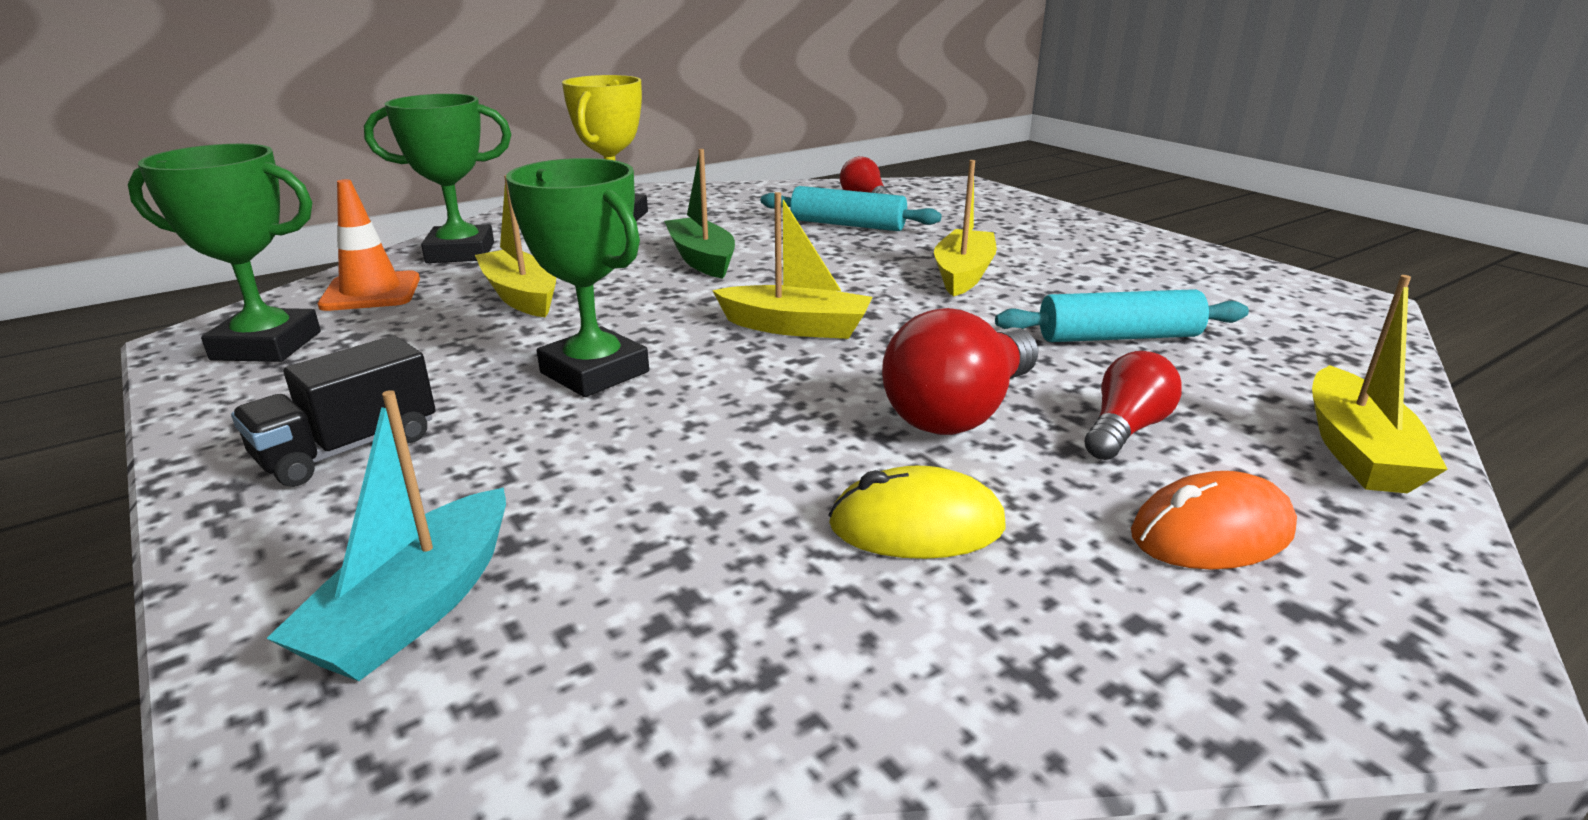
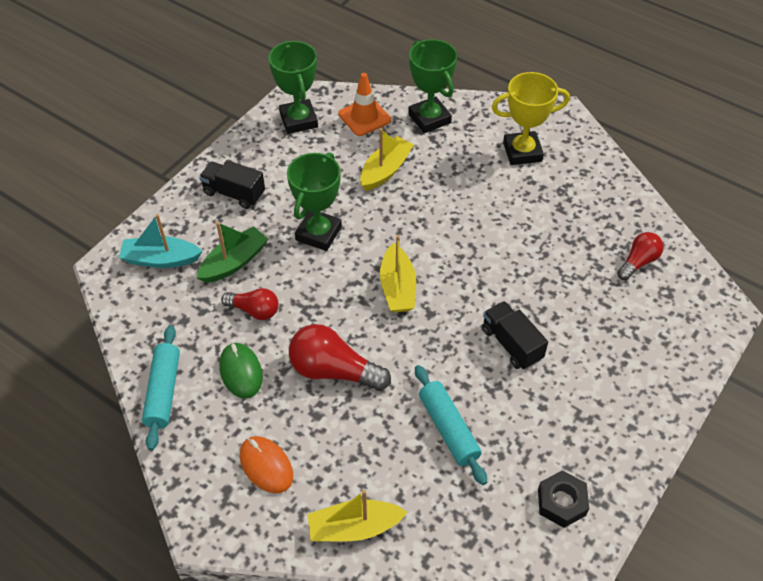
camera: 70 degrees right, 25 degrees up
(701, 259) = (472, 218): green boat -> green boat (234, 262)
(847, 225) = (575, 266): turquoise rolling pin -> turquoise rolling pin (163, 391)
(916, 525) = (241, 372): yellow mouse -> green mouse
(963, 275) = (511, 344): yellow boat -> black truck
(1125, 430) = (340, 435): red light bulb -> red light bulb (254, 310)
(1254, 291) = (561, 502): none -> black nut

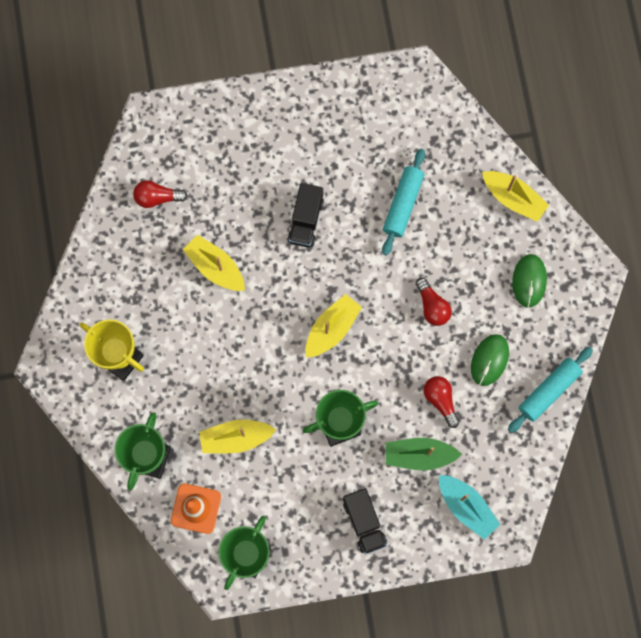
camera: 135 degrees left, 25 degrees up
(266, 466) = (529, 281): orange mouse -> green mouse
(333, 371) = (432, 306): red light bulb -> red light bulb, size x0.61
(535, 254) = (215, 267): none -> yellow boat
(561, 502) = (387, 106): black nut -> none

